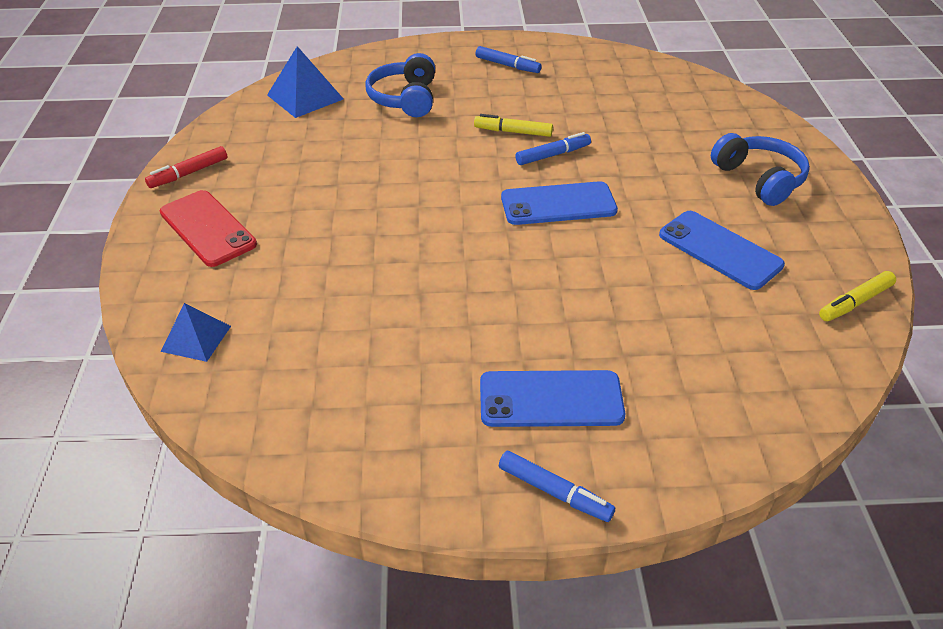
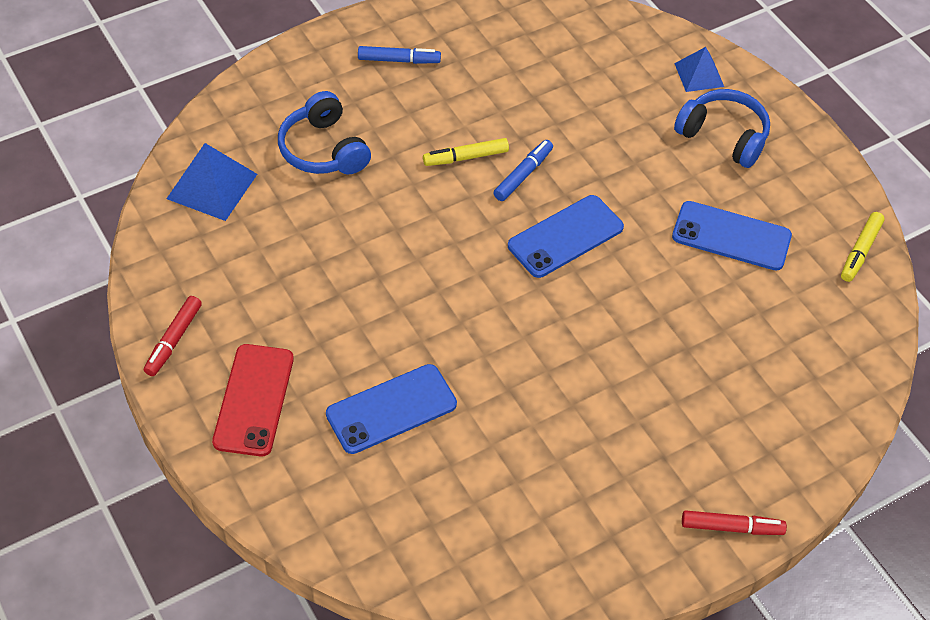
camera: 30 degrees left, 10 degrees up
(196, 338) = (347, 522): blue pyramid -> blue pyramid (699, 75)
(207, 228) = (254, 400): red phone -> red phone turned 75 degrees clockwise
(551, 399) = (682, 448): blue phone -> blue phone (391, 409)
(554, 491) = (731, 527): blue marker -> red marker

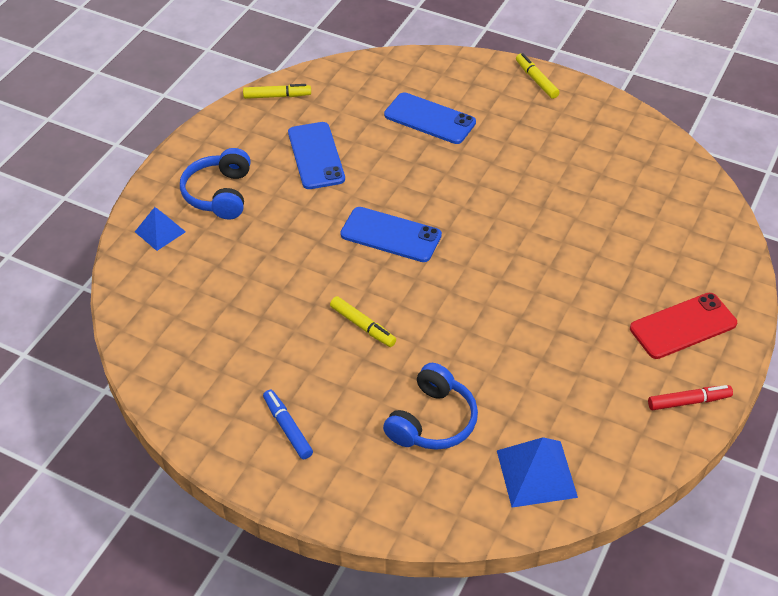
camera: 120 degrees left, 5 degrees down
(391, 409) = (615, 253): blue phone -> blue phone (429, 119)
(523, 175) = (352, 284): blue marker -> none
(731, 527) = (536, 80): red marker -> yellow marker

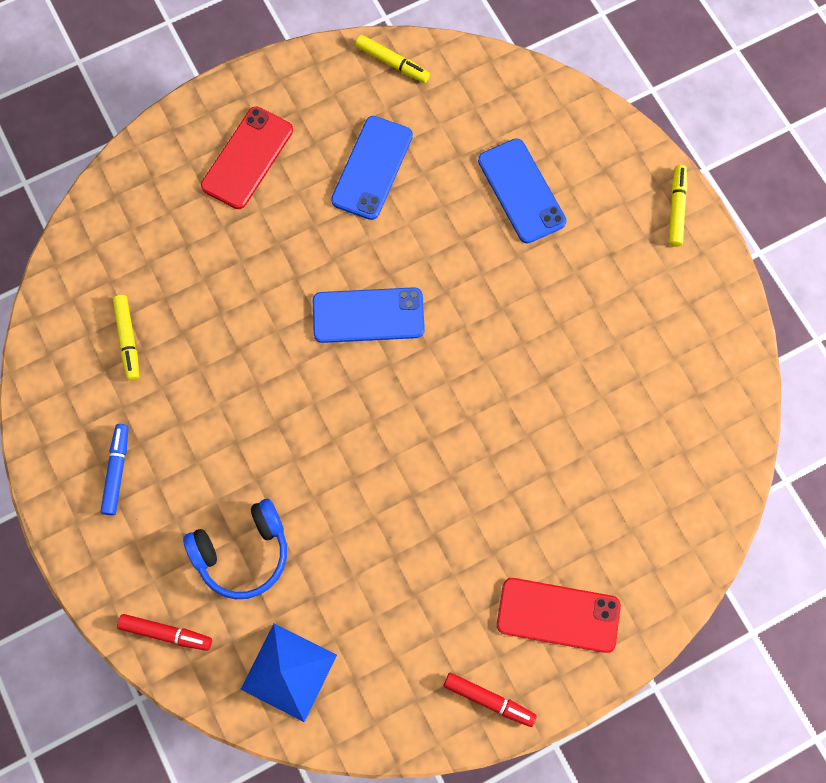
camera: 35 degrees right, 25 degrees up
(160, 231) = (163, 170): blue pyramid -> none
(219, 194) = (247, 158): blue headphones -> red phone
(362, 326) = (262, 405): yellow marker -> yellow marker (128, 339)
(391, 235) = (368, 315): blue phone -> blue phone turned 60 degrees counterclockwise
(421, 507) = (166, 632): none -> red marker

